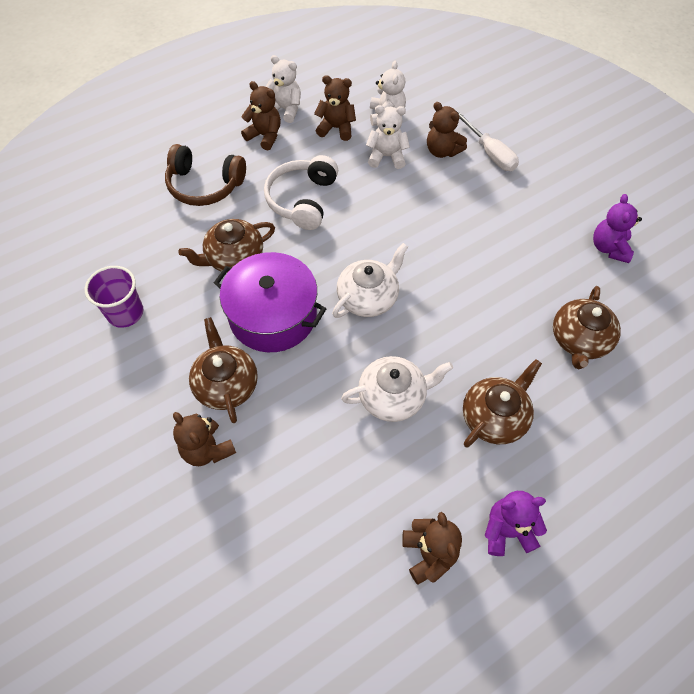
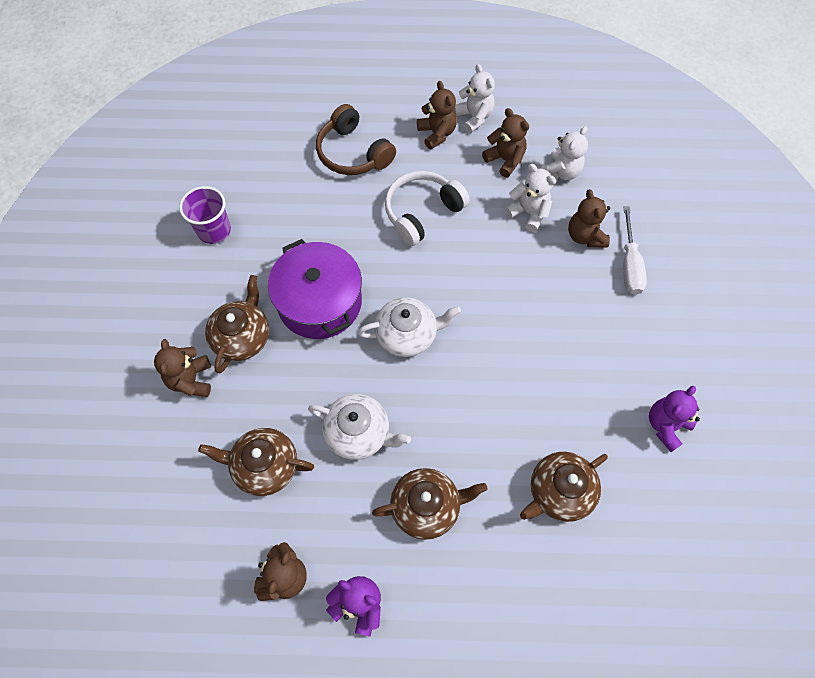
camera: 35 degrees right, 5 degrees up
(234, 258) = (327, 232): brown teapot -> brown teapot (264, 466)

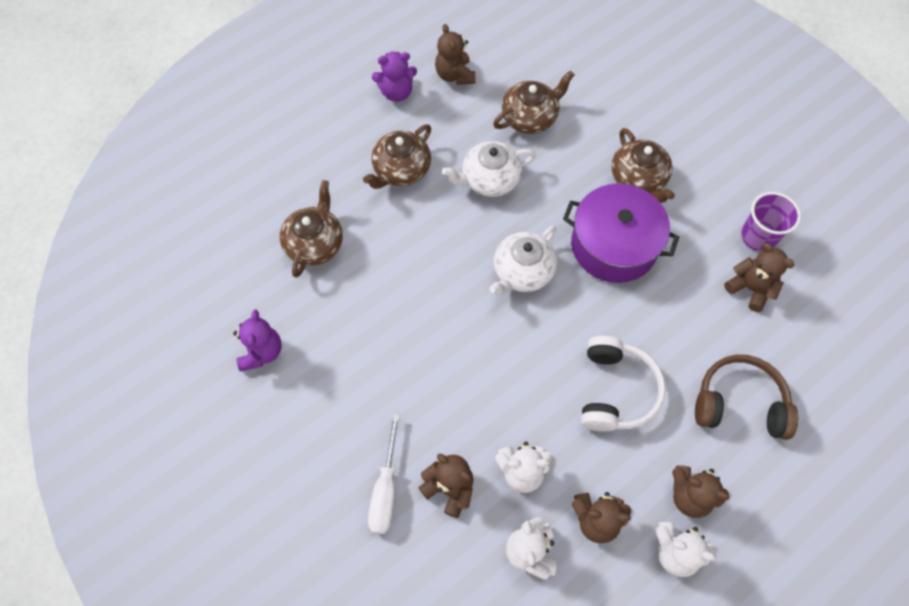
camera: 140 degrees right, 0 degrees up
(191, 380) = (637, 128): brown teddy bear -> brown teddy bear (750, 288)
(629, 264) = (386, 489): white screwdriver -> white screwdriver turned 135 degrees counterclockwise

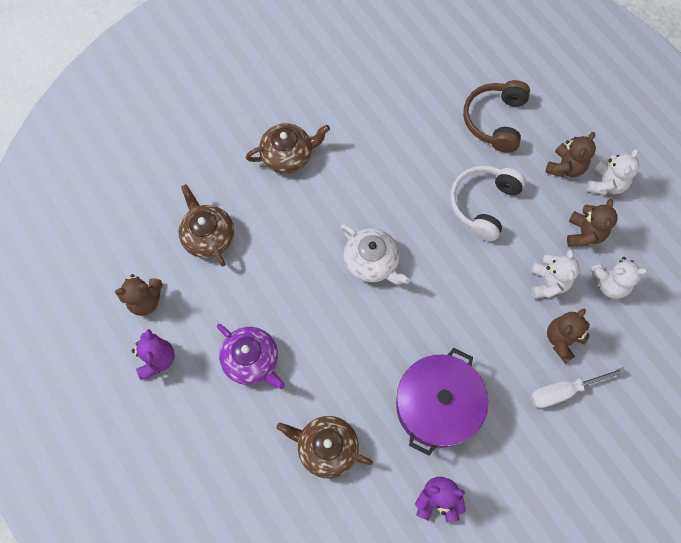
camera: 85 degrees left, 5 degrees up
(386, 489) = (564, 391): white screwdriver -> white screwdriver turned 150 degrees clockwise
(401, 169) = (252, 360): brown teapot -> purple teapot
(489, 179) = (273, 280): white teapot -> none
(613, 245) = (352, 185): purple pot -> purple pot (437, 405)
(616, 391) = (483, 204): white headphones -> white headphones turned 75 degrees counterclockwise
(750, 288) = (400, 93): brown teddy bear -> none
(758, 236) = (354, 78): purple cup -> none

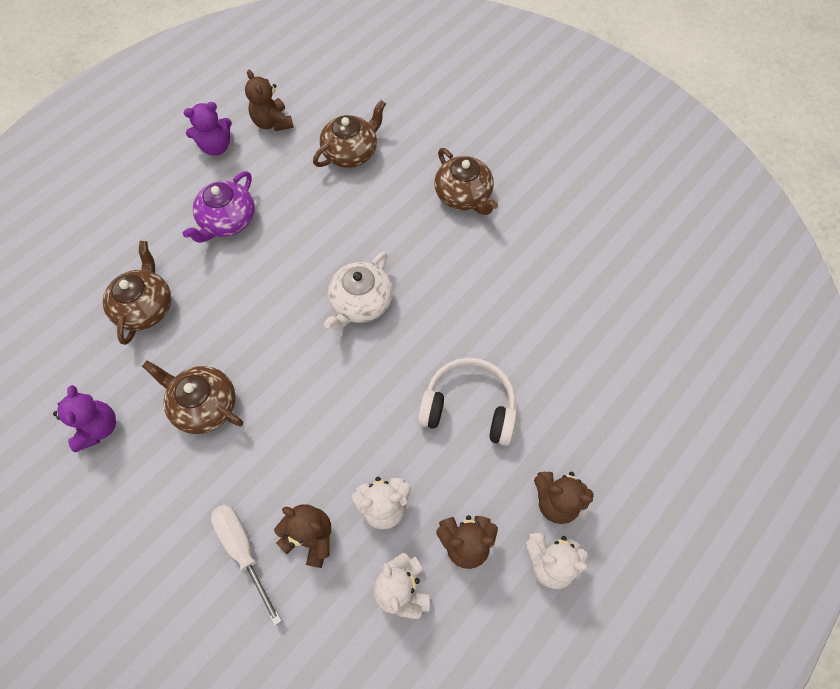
camera: 75 degrees right, 5 degrees down
(437, 405) = (204, 405): purple pot -> brown teapot
(495, 120) = (591, 398): brown headphones -> none

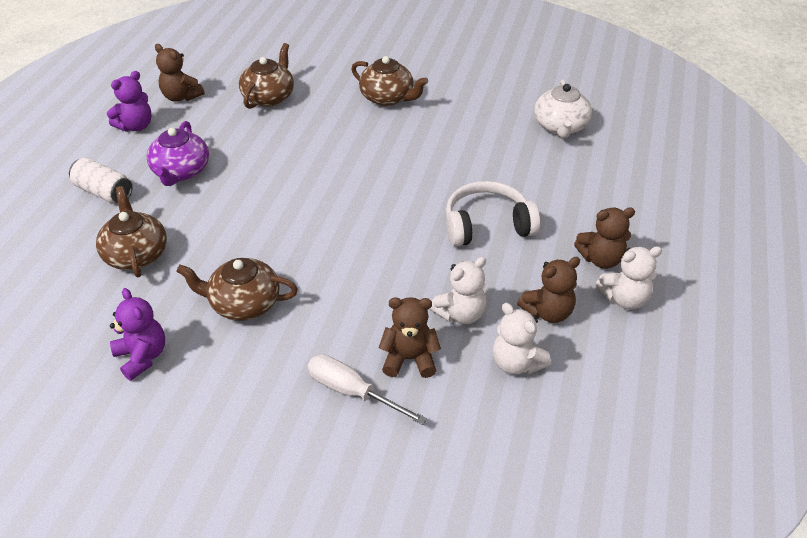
camera: 25 degrees left, 20 degrees down
(153, 220) = (104, 192): none -> white can
(361, 303) = (345, 189): white teapot -> white teapot (560, 126)

